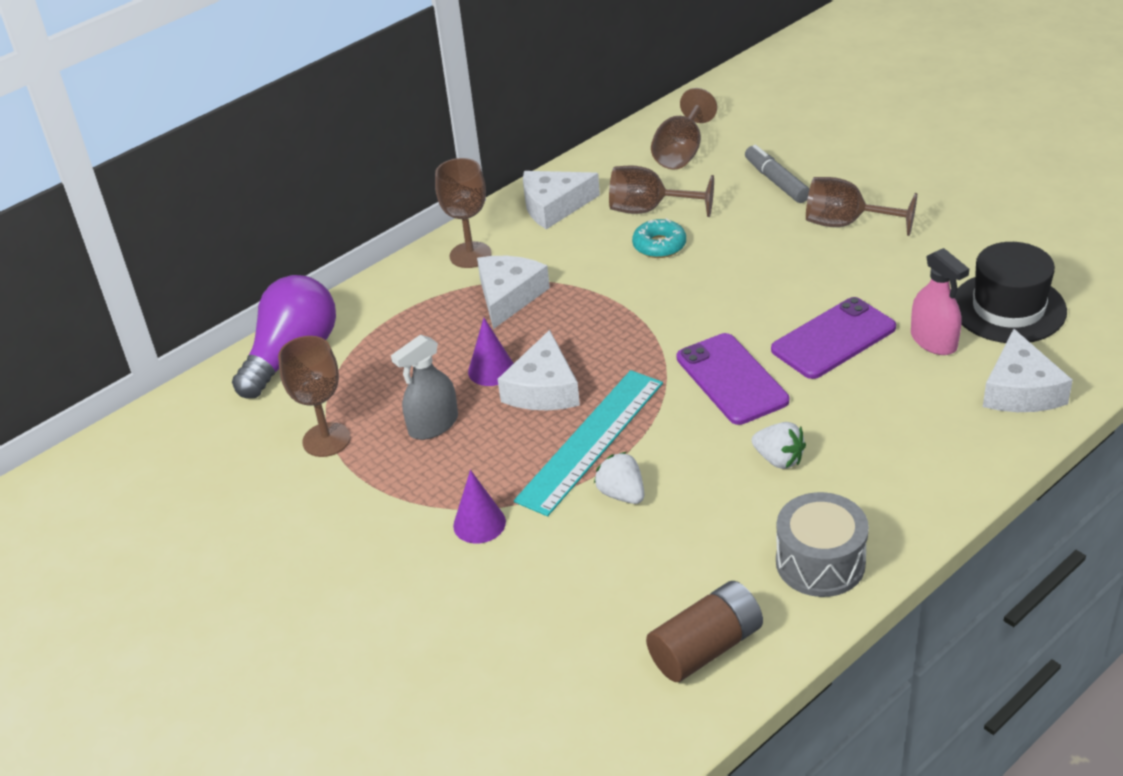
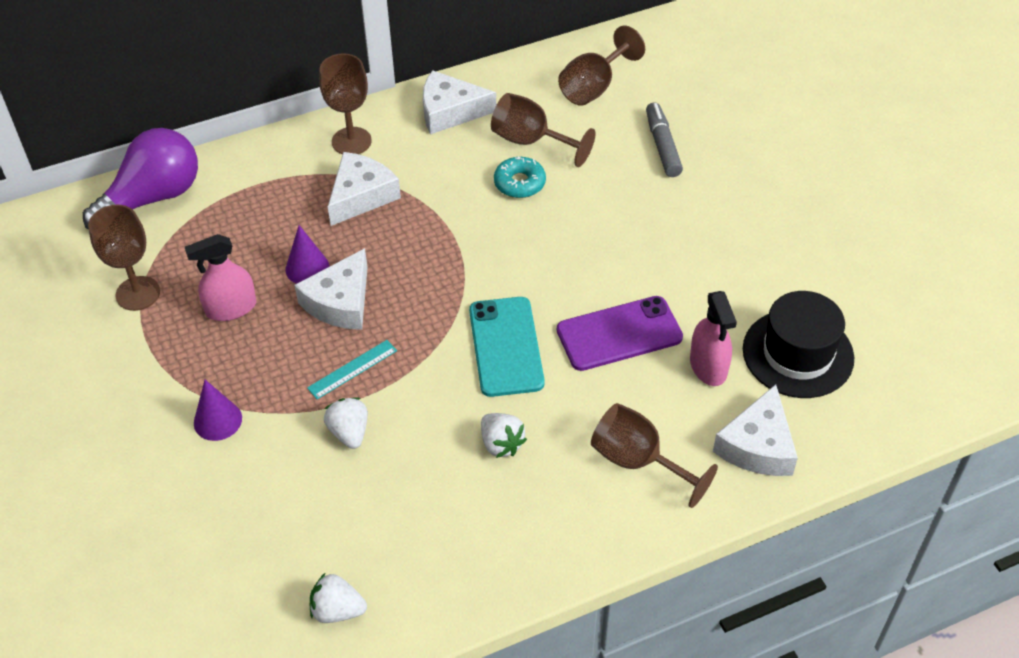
camera: 15 degrees right, 10 degrees up
(433, 425) = (231, 308): grey spray bottle -> pink spray bottle
(591, 441) = (352, 369): turquoise ruler -> turquoise ruler, size x0.48
(706, 647) = (337, 610): brown battery -> white strawberry
(732, 379) = (506, 346): purple phone -> turquoise phone
(820, 562) = (478, 561): grey drum -> none
(846, 224) = (700, 213): brown goblet -> brown goblet (638, 461)

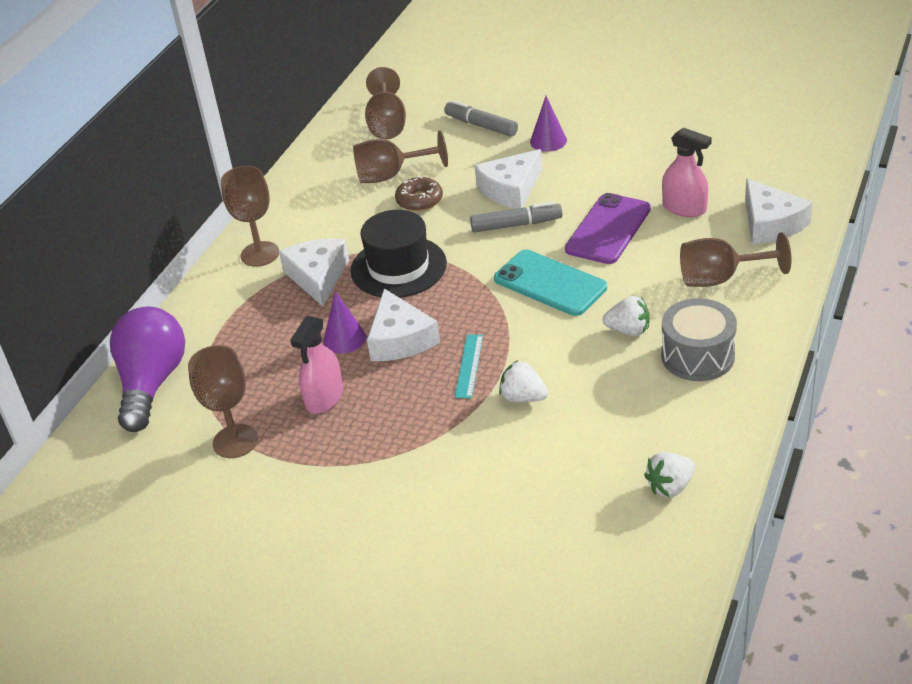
camera: 40 degrees left, 10 degrees down
(217, 420) = (420, 461): purple cone -> purple cone (548, 141)
(450, 111) = (307, 195): white cheese -> white cheese (511, 189)
(517, 517) = (697, 356): none -> grey drum
(519, 183) = (419, 200): turquoise donut -> brown donut
(557, 268) = (516, 225): none -> grey marker
(798, 353) = (722, 168): black hat -> black hat (398, 267)

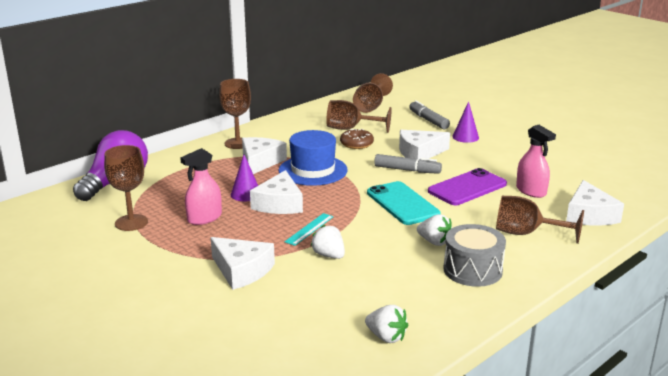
camera: 20 degrees right, 15 degrees down
(398, 267) = (313, 170): black hat -> blue hat
(438, 460) = (242, 270): none -> white cheese
(670, 486) = (386, 337): white strawberry -> white strawberry turned 135 degrees counterclockwise

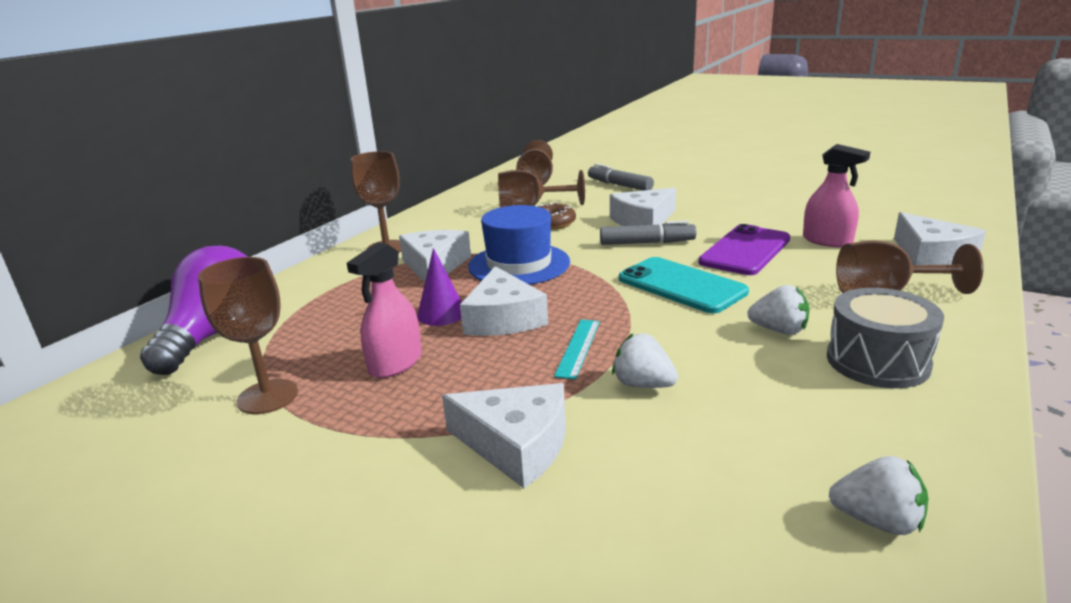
camera: 15 degrees left, 0 degrees up
(465, 137) = (681, 195): purple cone -> none

